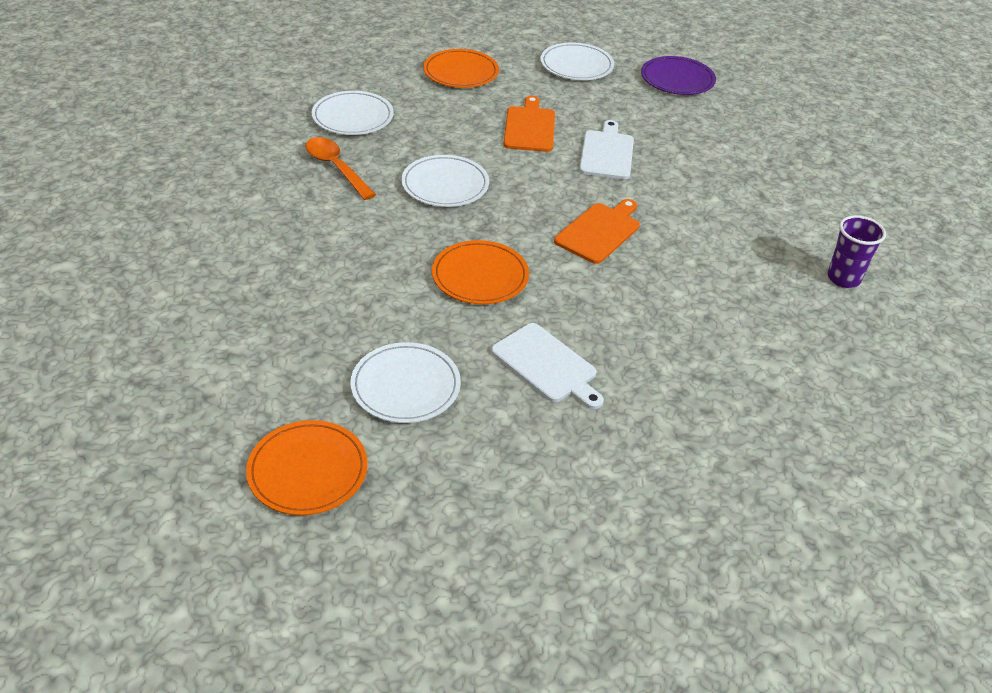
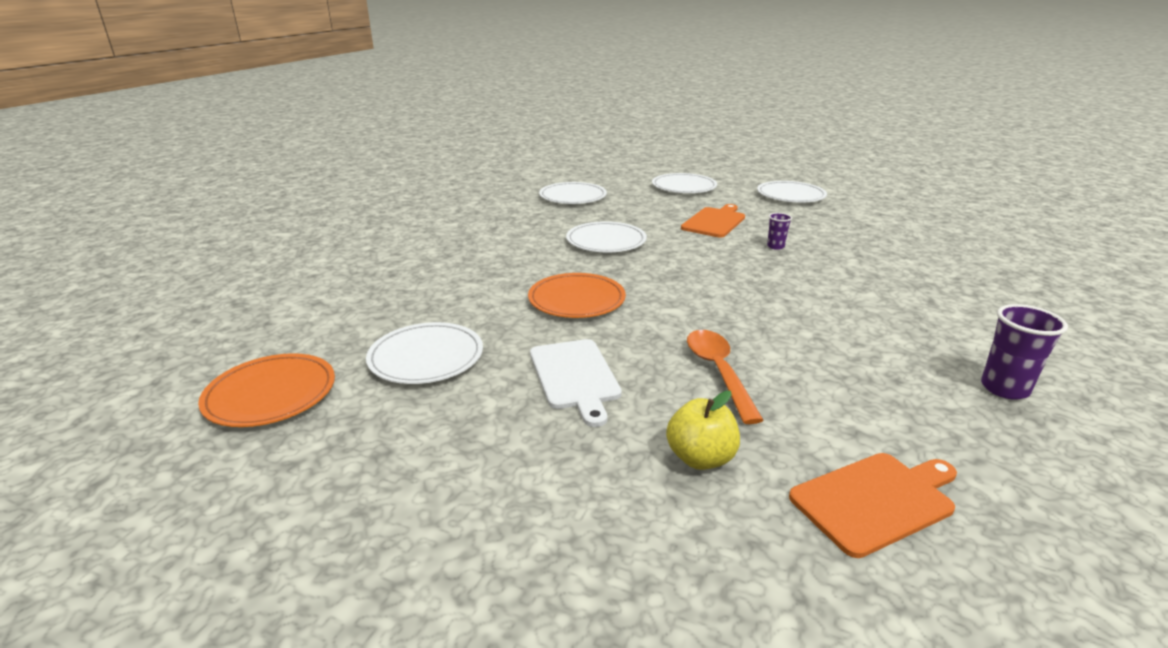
camera: 30 degrees right, 15 degrees down
(336, 168) = (529, 219): orange spoon -> orange spoon (719, 372)
(461, 72) = (684, 187): orange plate -> white plate
(599, 231) = (722, 293): orange cutting board -> orange cutting board (875, 500)
(607, 153) = (775, 246): white cutting board -> purple cup
(677, 79) = (886, 215): purple plate -> none
(686, 409) = (700, 458): none -> yellow apple

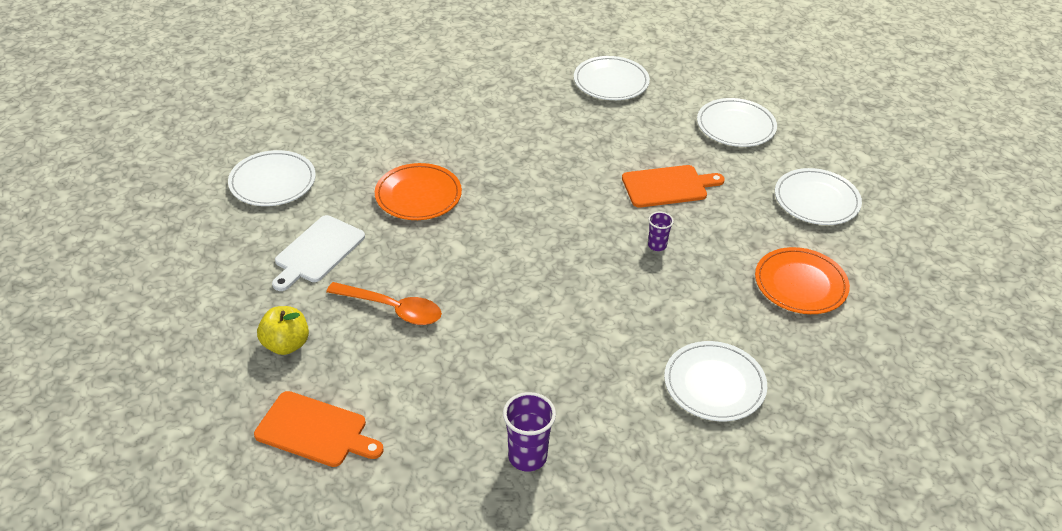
camera: 45 degrees right, 15 degrees up
(271, 394) = (179, 156): orange plate -> orange plate (800, 284)
(606, 241) = (539, 152): white plate -> white plate (714, 384)
(719, 372) = (392, 309): orange spoon -> orange spoon turned 75 degrees clockwise

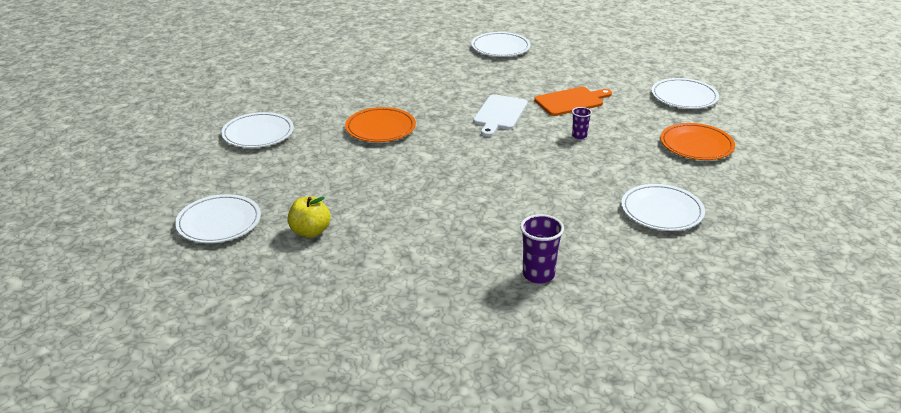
camera: 10 degrees left, 10 degrees down
(315, 430) = (357, 283): orange cutting board -> none
(318, 251) = (313, 171): white cutting board -> white cutting board (499, 114)
(392, 309) = (389, 198): orange spoon -> none
(736, 126) = (605, 62): white plate -> white plate (219, 222)

